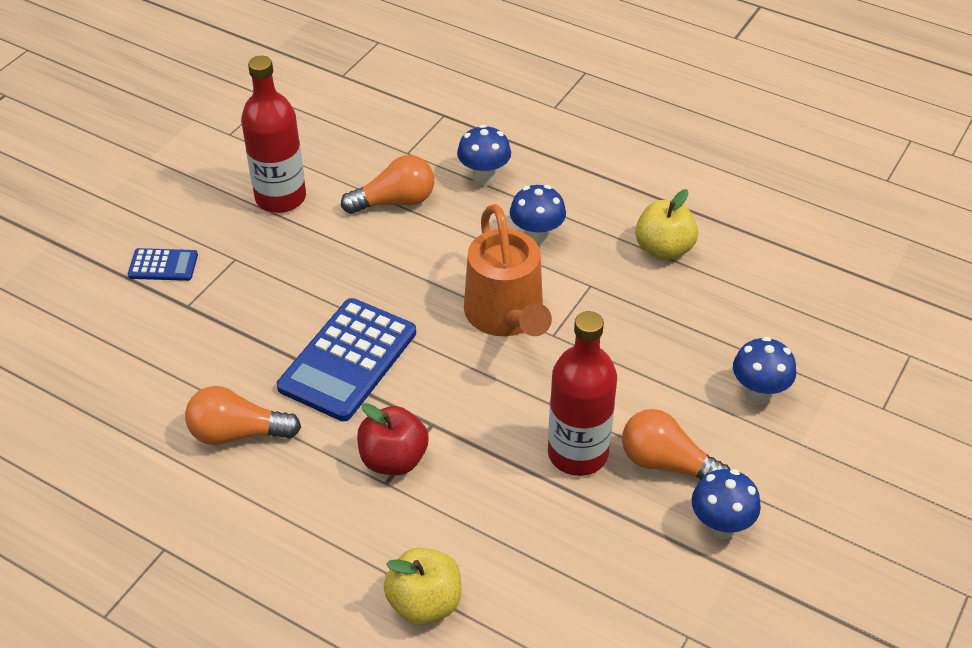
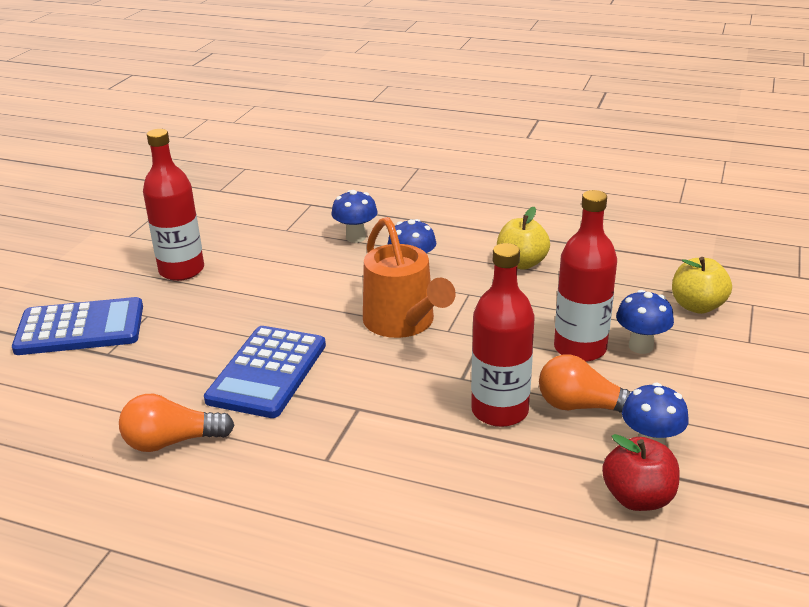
camera: 10 degrees left, 15 degrees down
(163, 265) = (80, 328): blue calculator -> blue calculator, size x2.01
(393, 459) = (329, 440): red apple -> red apple (638, 498)
(395, 202) = (283, 261): orange light bulb -> none
(424, 603) = (391, 553): yellow apple -> yellow apple (697, 306)
(690, 385) = (580, 348): none -> red bottle

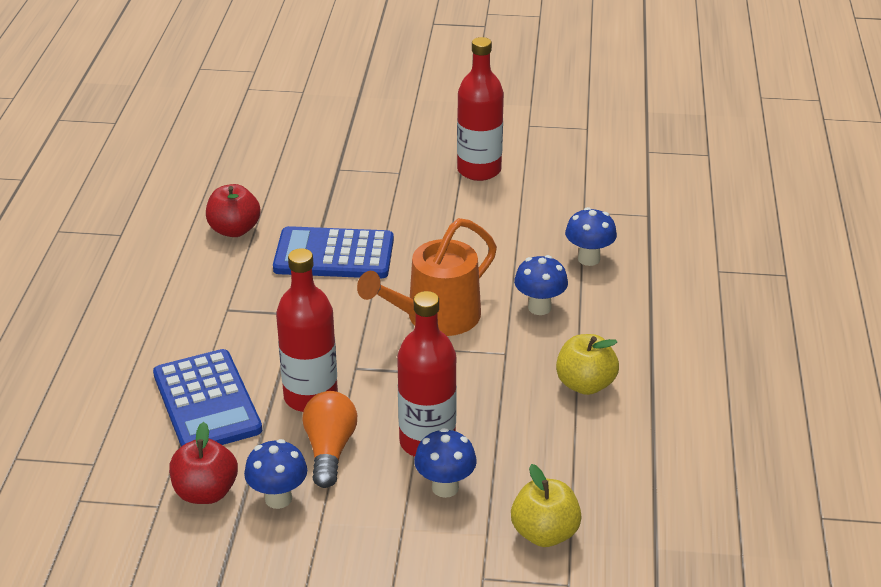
camera: 75 degrees right, 5 degrees up
(80, 328) = (369, 146): blue calculator -> blue calculator (206, 402)
(172, 441) = (234, 230): orange light bulb -> red apple

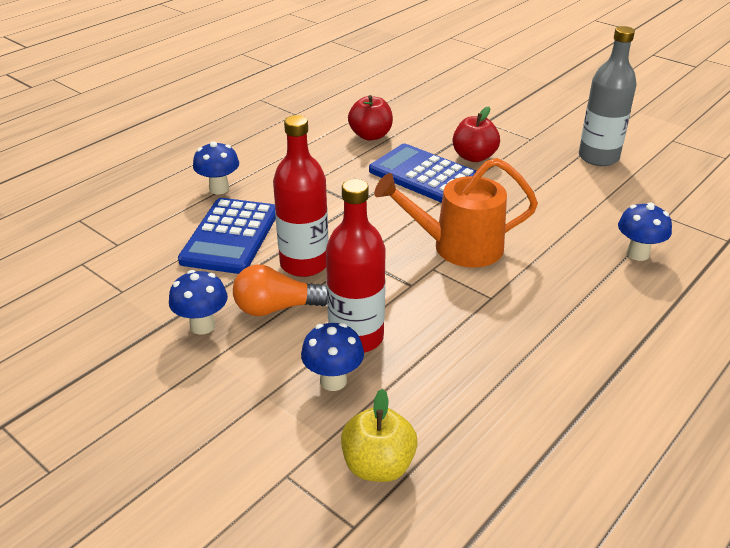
camera: 35 degrees right, 0 degrees up
(206, 492) = (161, 297): red apple -> red apple (474, 157)
(329, 450) = (276, 308): orange light bulb -> orange light bulb turned 135 degrees counterclockwise
(479, 170) = (598, 157): red bottle -> grey bottle
(539, 307) = (555, 274): blue mushroom -> blue mushroom (219, 189)
(585, 384) = (540, 353): yellow apple -> none

